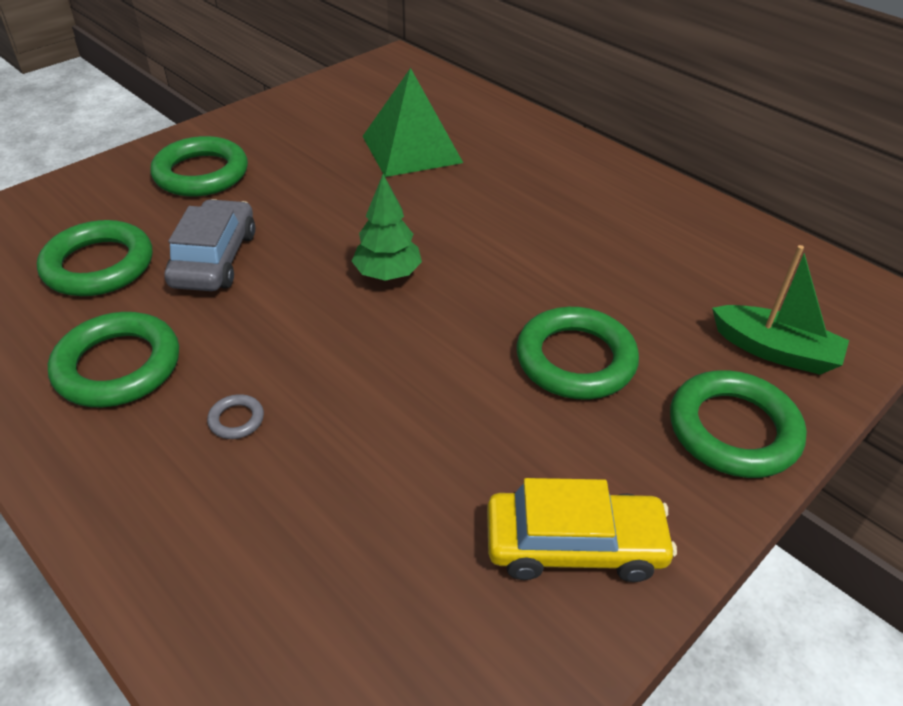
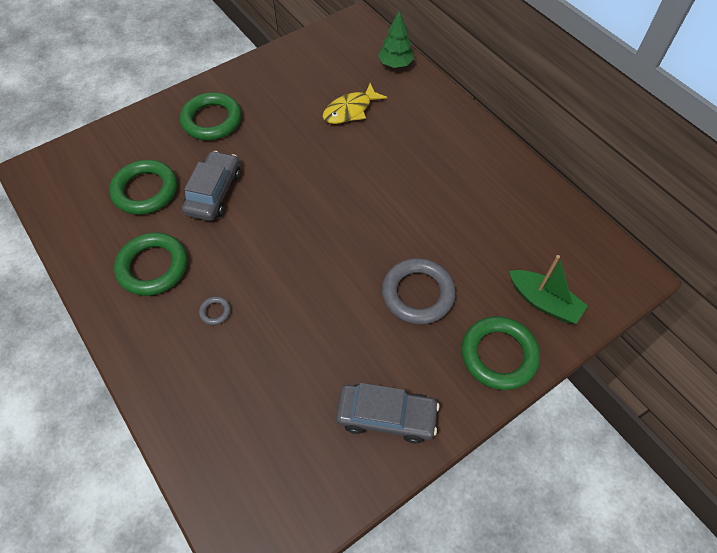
camera: 10 degrees right, 15 degrees up
(387, 274) = (316, 216): green tree -> green tree (395, 64)
(411, 149) = (350, 110): green pyramid -> yellow fish
(574, 545) = (386, 416): yellow car -> grey car
(575, 359) = (418, 294): green ring -> grey ring

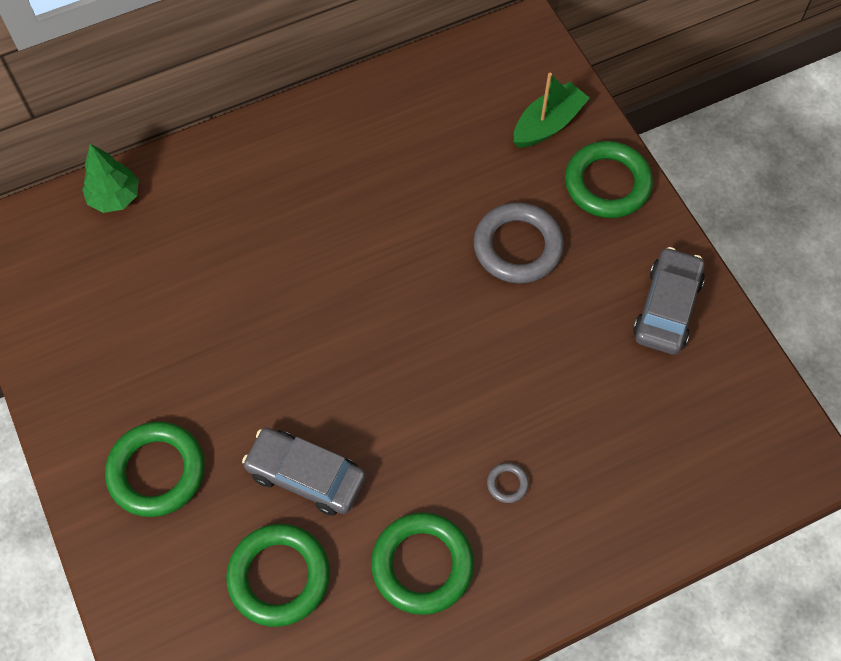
camera: 80 degrees left, 5 degrees up
(350, 110) = (193, 273): yellow fish -> none

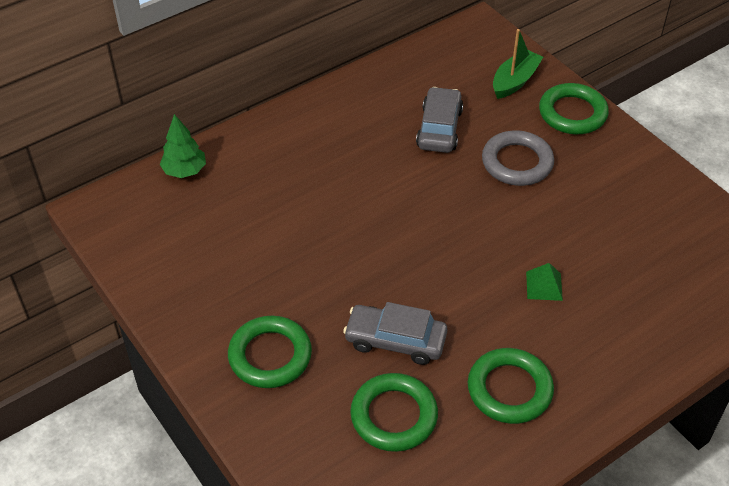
camera: 10 degrees left, 15 degrees down
(502, 429) = (544, 286): none -> green pyramid
(507, 484) = (560, 322): grey ring -> none
(667, 308) = (645, 187): grey car -> grey car (439, 128)

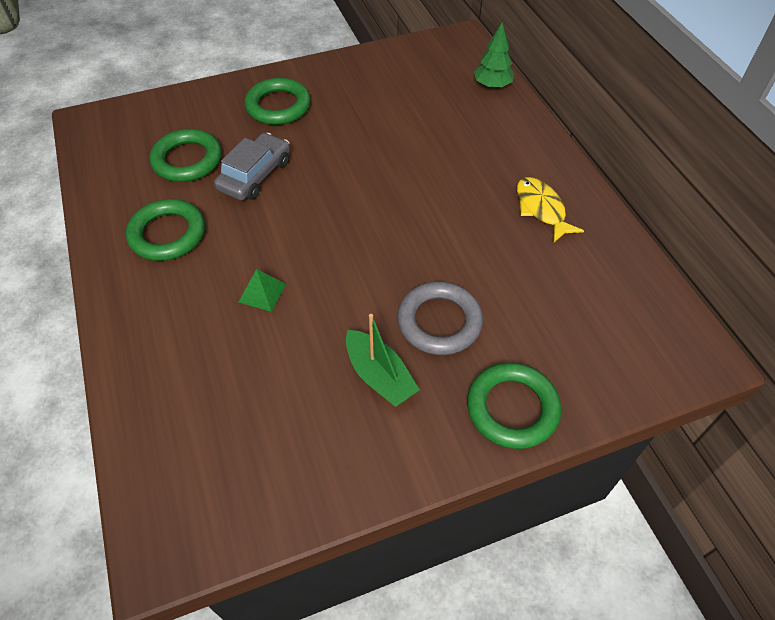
camera: 105 degrees right, 5 degrees up
(363, 117) = (541, 209): none -> yellow fish
(439, 128) = (511, 266): grey car -> none
(515, 81) = (584, 363): green boat -> green boat (379, 376)

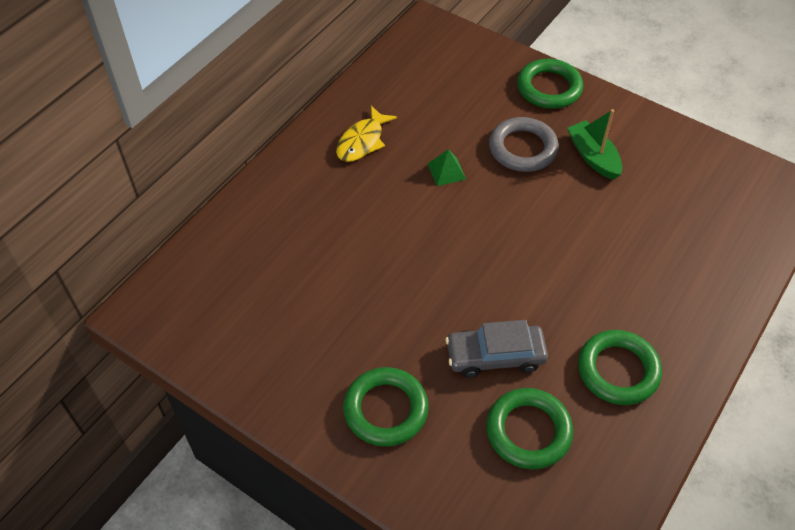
camera: 125 degrees left, 0 degrees up
(262, 293) = (601, 261): green pyramid -> green pyramid (446, 171)
(379, 376) = (593, 157): green boat -> green boat turned 45 degrees counterclockwise
(492, 85) = (213, 244): green tree -> none

